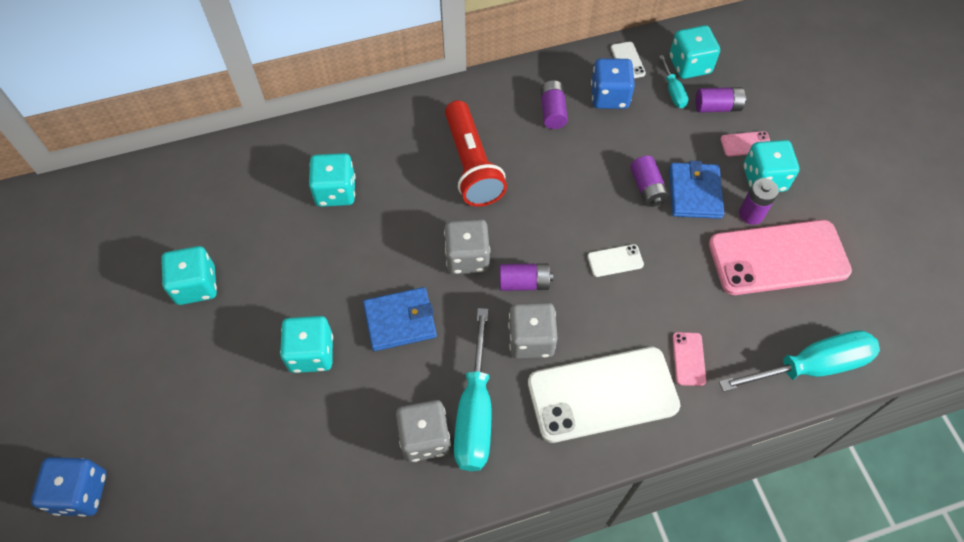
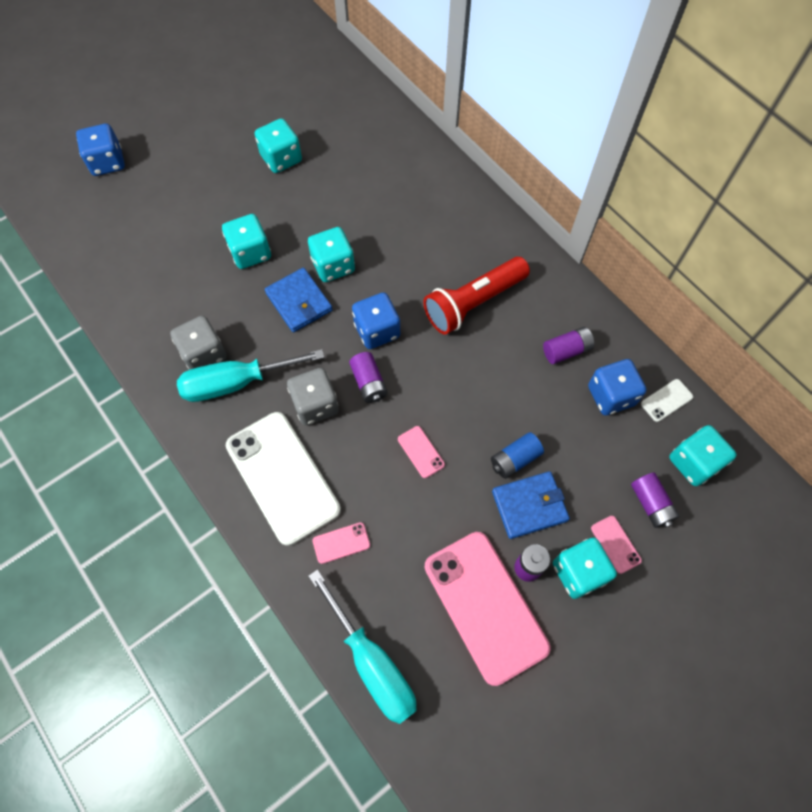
camera: 70 degrees right, 5 degrees up
(335, 191) = (401, 213): turquoise dice -> turquoise dice (333, 265)
(467, 257) = (377, 330): grey dice -> blue dice
(615, 260) = (421, 452): white phone -> pink phone
(647, 188) = (515, 459): purple battery -> blue battery
(673, 91) = (649, 454): turquoise screwdriver -> none

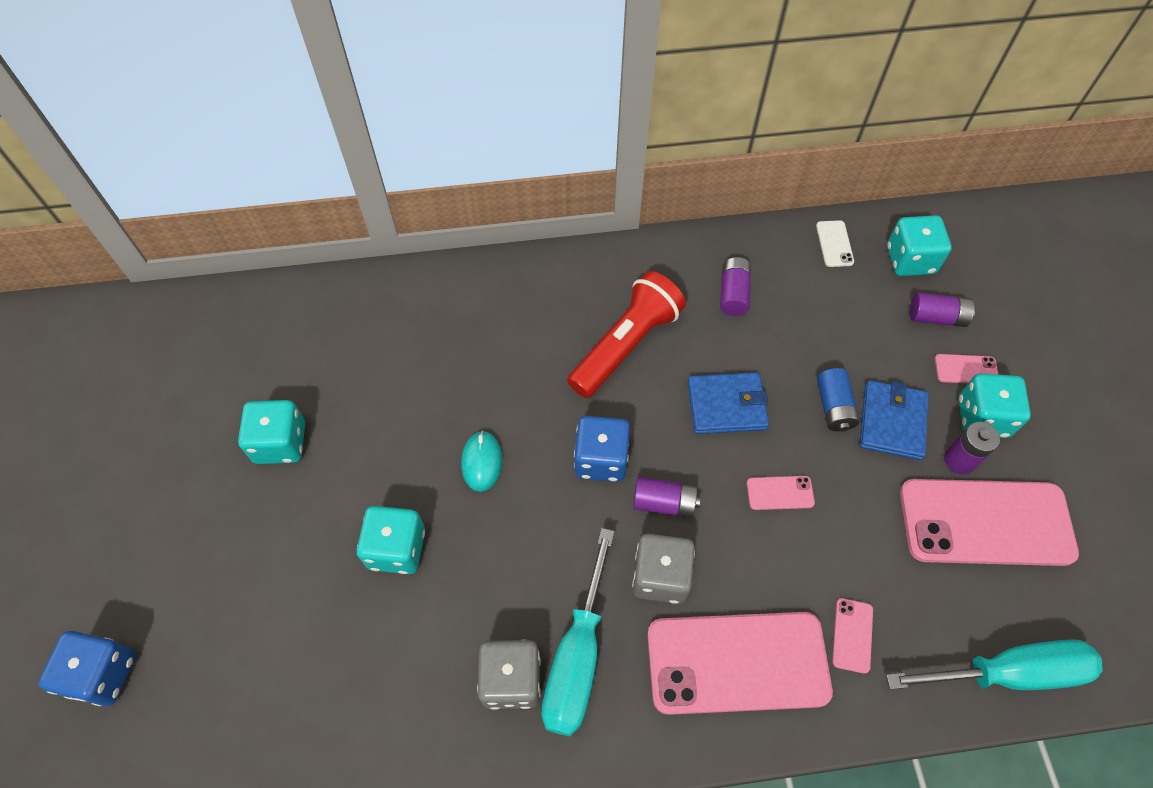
camera: 60 degrees left, 5 degrees down
(282, 477) = (737, 663): white phone -> pink phone
(299, 302) = (507, 526): blue wallet -> blue wallet (726, 405)
(333, 265) = (482, 462): turquoise dice -> turquoise mouse
(474, 303) = (625, 345): red flashlight -> red flashlight turned 135 degrees counterclockwise
(611, 396) = (805, 285): blue dice -> none

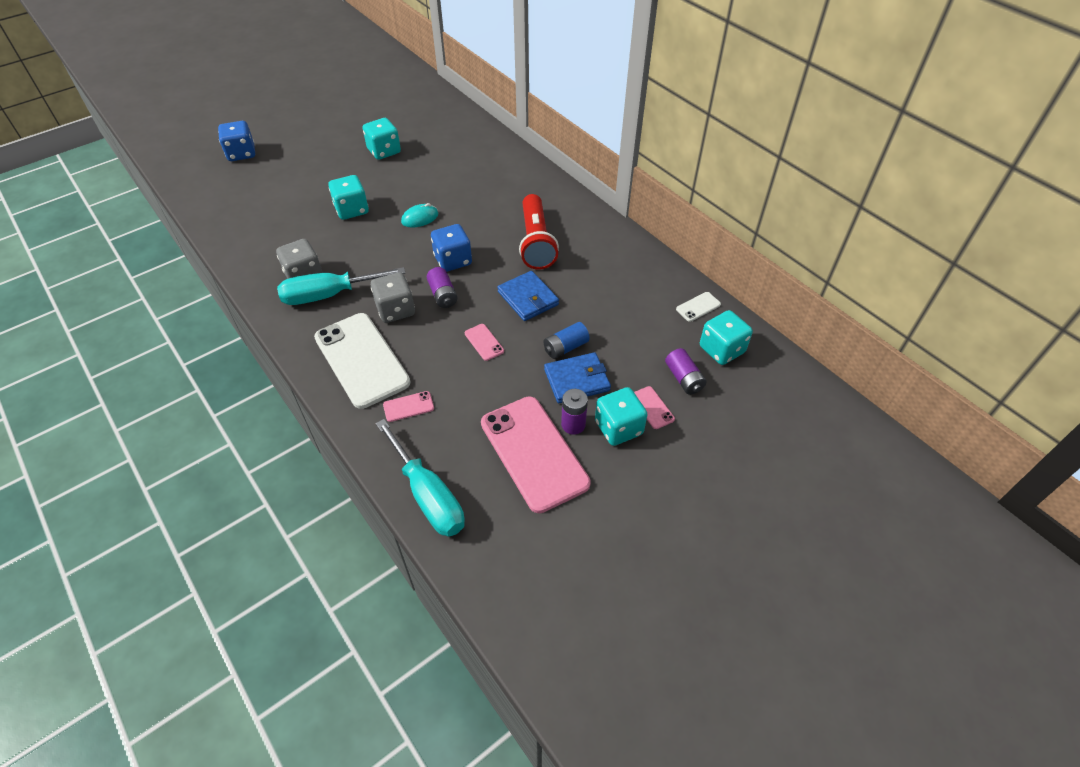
camera: 60 degrees right, 10 degrees down
(625, 345) = (536, 242): red flashlight -> red flashlight turned 75 degrees clockwise
(733, 294) = (613, 273): purple battery -> none
(737, 663) = (361, 360): pink phone -> white phone

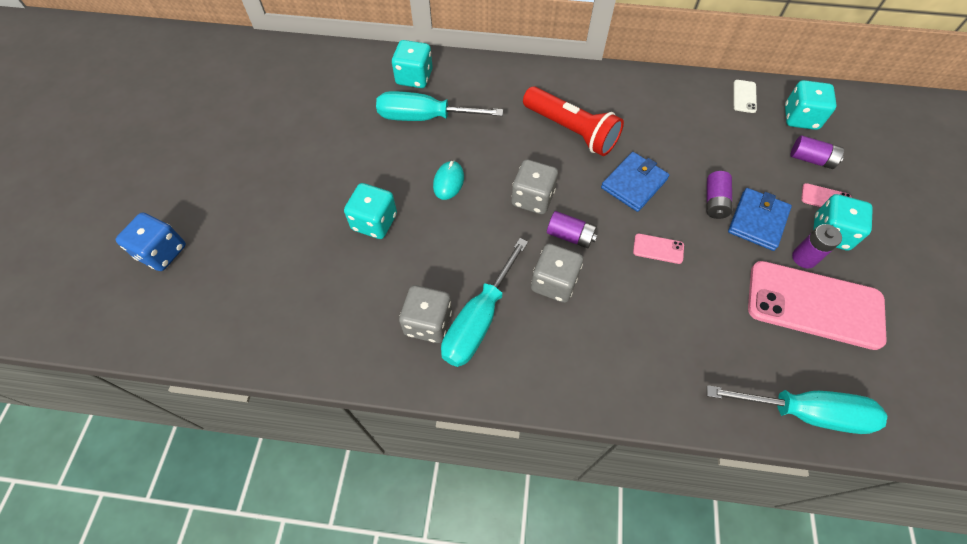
camera: 45 degrees left, 10 degrees up
(361, 360) = (594, 353): white phone -> none
(384, 151) = (318, 141): turquoise dice -> turquoise dice (414, 77)
(408, 406) = (687, 356): pink phone -> none
(453, 260) = (532, 198): blue dice -> grey dice
(459, 176) = (424, 117): none -> turquoise screwdriver
(528, 298) = (634, 184): blue wallet -> blue wallet turned 60 degrees counterclockwise
(565, 347) = (715, 202): blue battery -> purple battery

